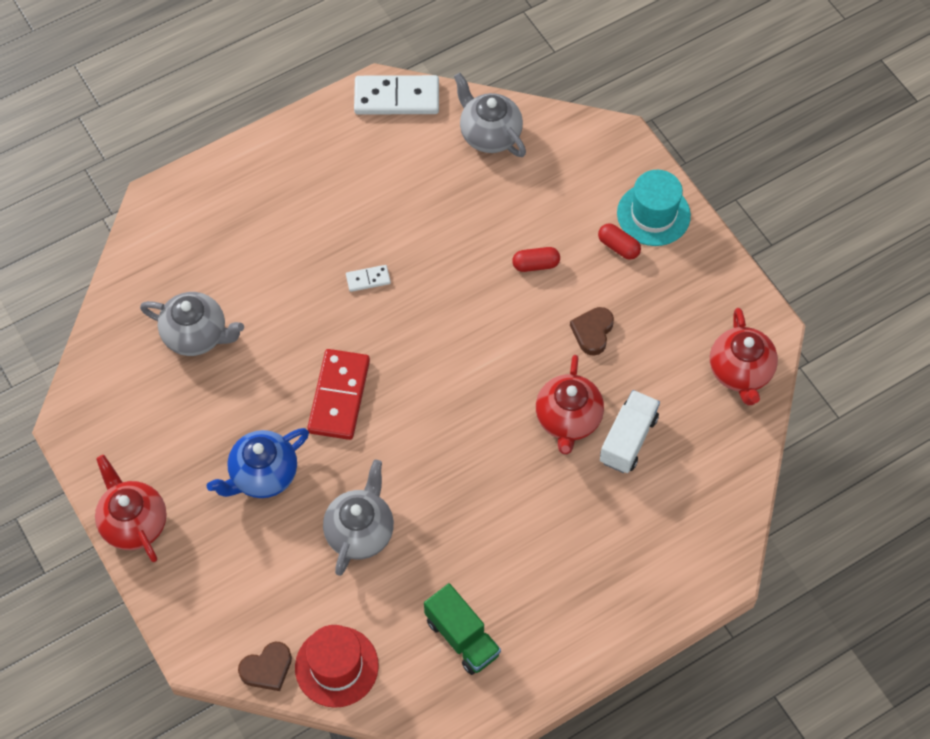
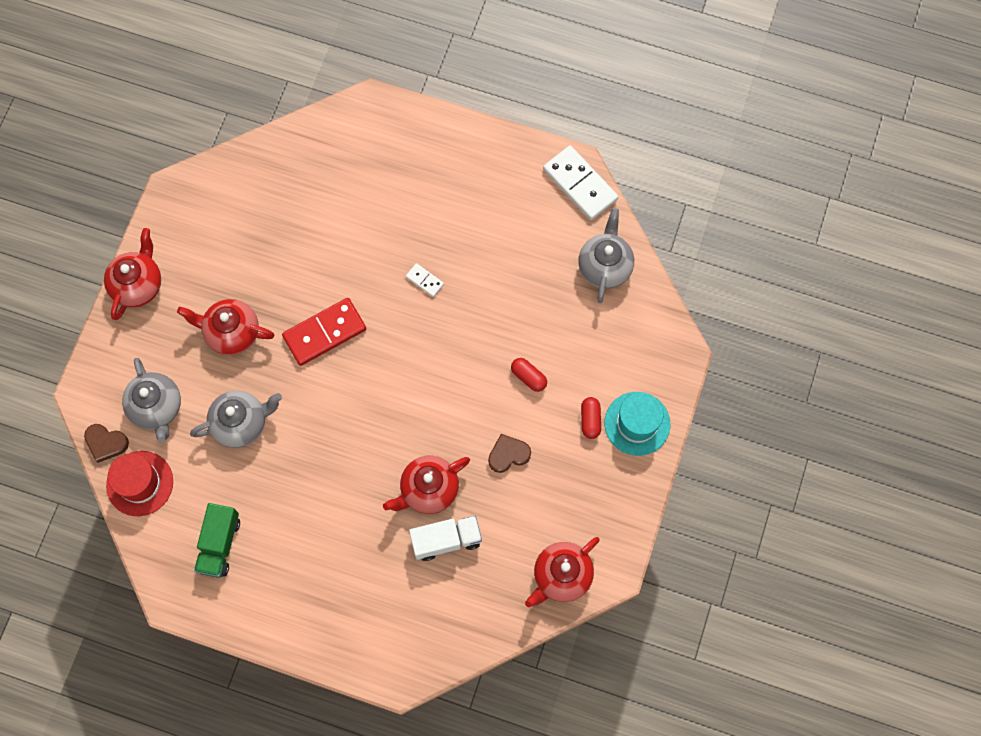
camera: 50 degrees right, 10 degrees up
(196, 335) = (294, 211): grey teapot -> grey teapot (156, 407)
(263, 475) = (231, 333): blue teapot -> red teapot

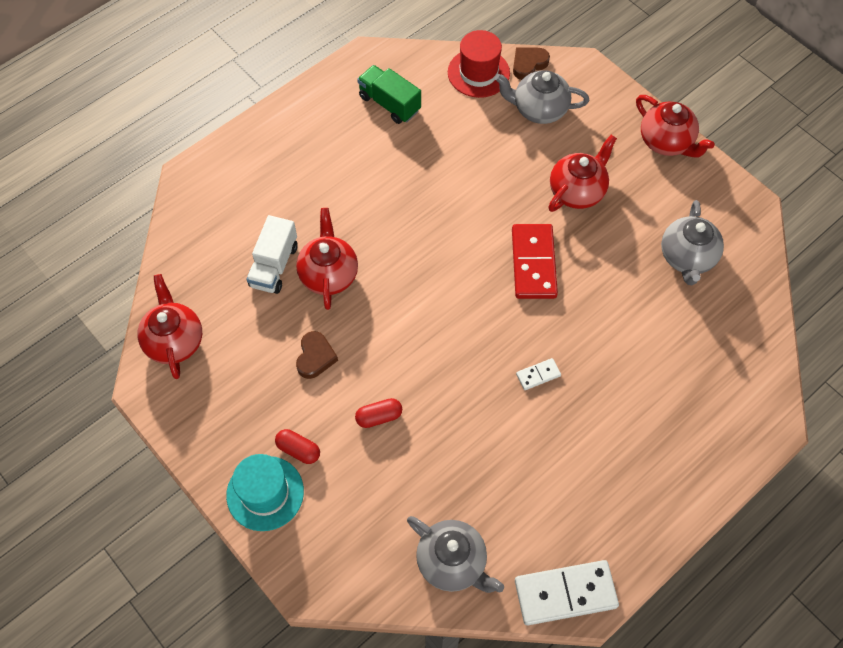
camera: 120 degrees right, 10 degrees down
(241, 423) = (485, 162): grey teapot -> grey teapot (687, 258)

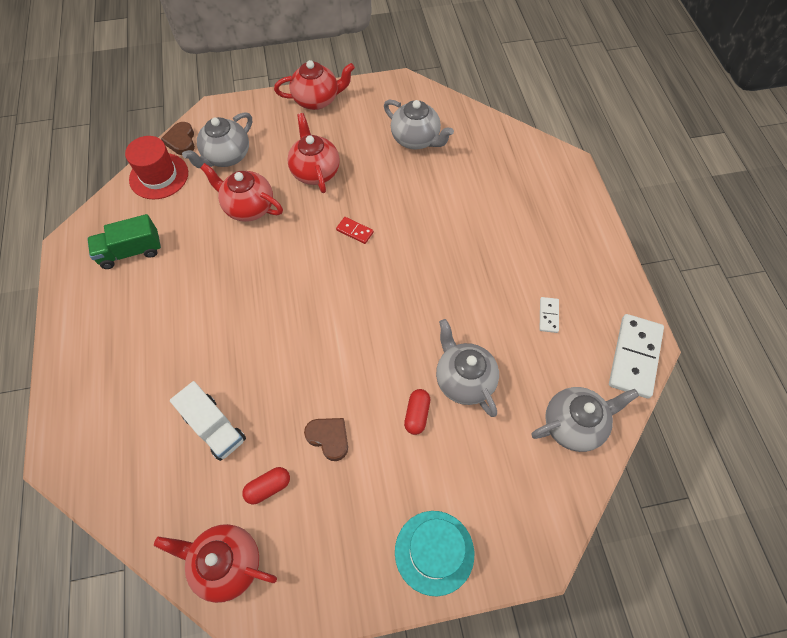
camera: 60 degrees left, 0 degrees up
(298, 450) = (409, 499): red capsule -> red capsule (268, 487)
(329, 274) = (257, 385): red teapot -> red teapot (248, 207)
(437, 440) = (464, 380): none -> grey teapot
(533, 263) = (355, 231): red domino -> red domino, size x0.47
(538, 375) = (450, 279): white domino -> white domino (548, 315)

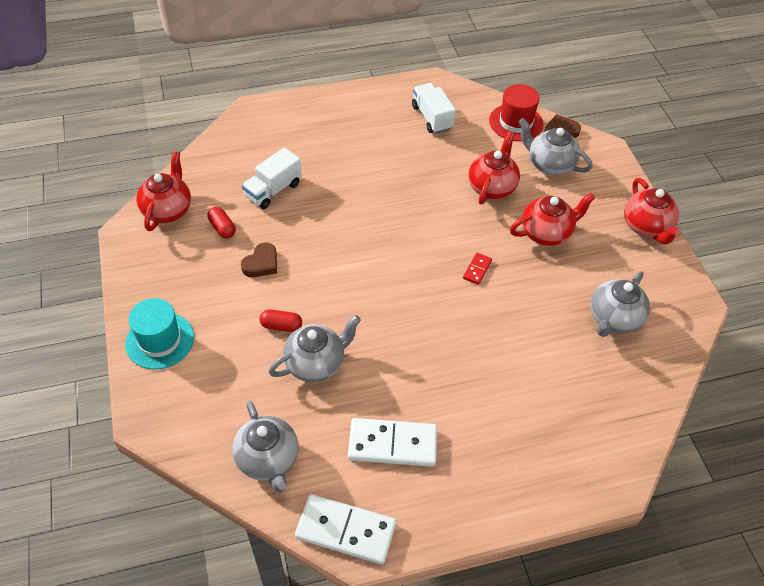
camera: 85 degrees right, 10 degrees down
(131, 251) = (432, 118): green truck -> white truck
(548, 315) = (392, 444): white domino -> white domino, size x2.12

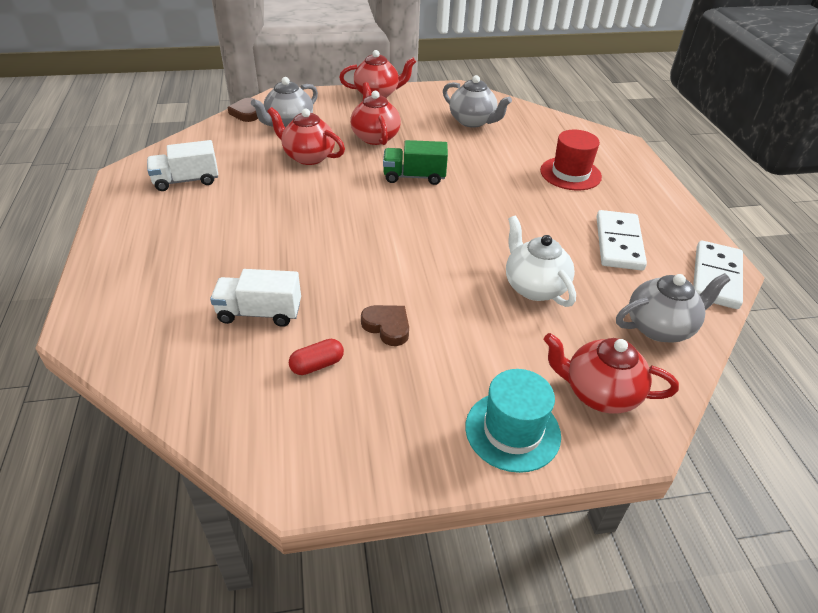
camera: 85 degrees left, 10 degrees down
(168, 210) = (263, 431): red teapot -> red teapot (599, 393)
(273, 190) = (259, 313): white truck -> white truck turned 135 degrees clockwise
(281, 326) = (485, 312): red capsule -> none
(316, 363) = (534, 287): grey teapot -> white teapot
(477, 269) = (414, 177): red domino -> green truck
(516, 122) = (221, 133): red hat -> red hat (570, 174)

